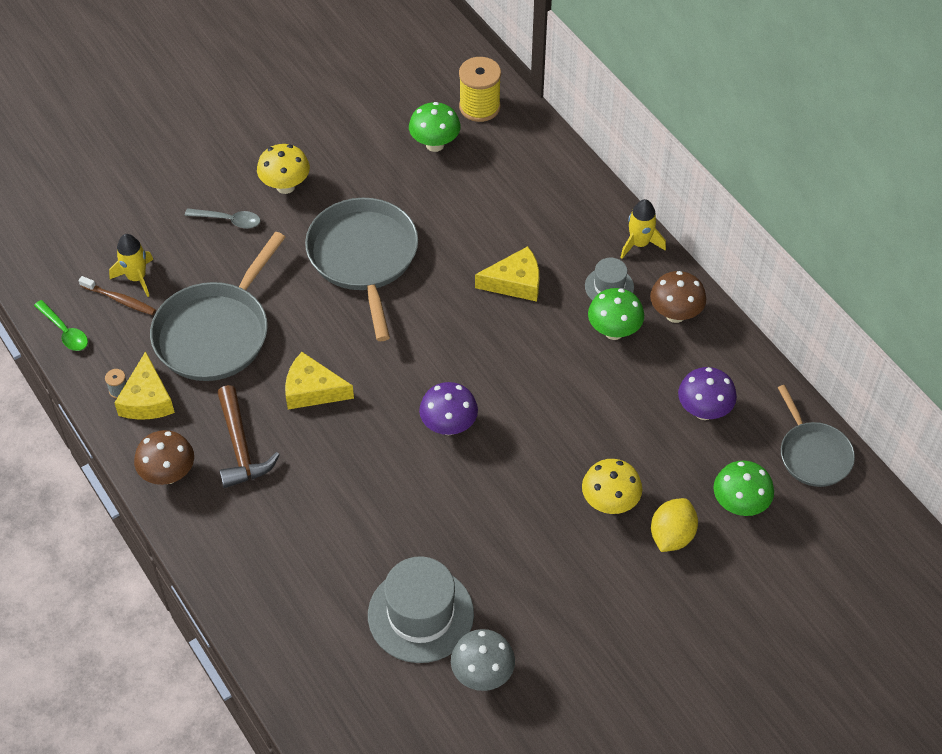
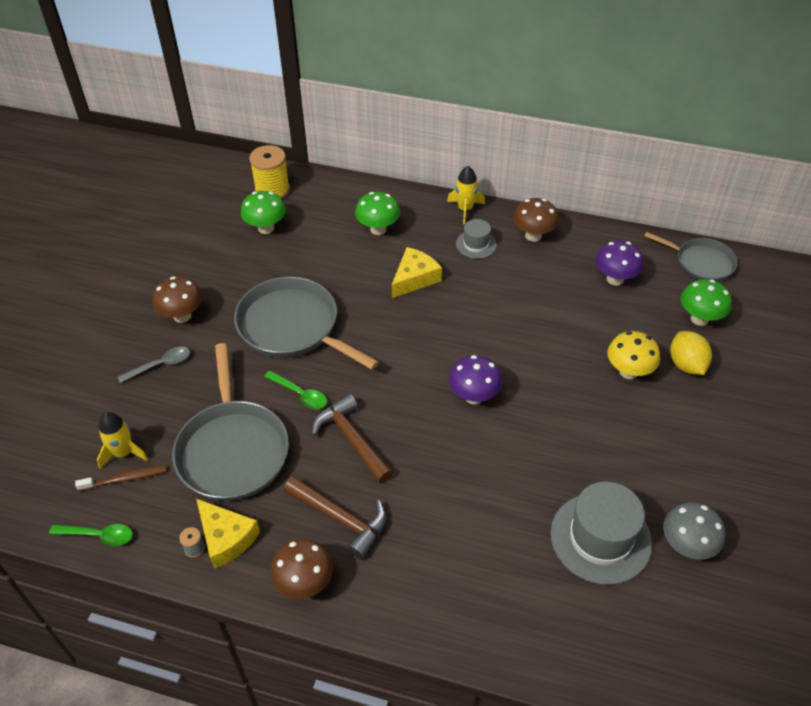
camera: 40 degrees left, 5 degrees down
(285, 186) = (182, 316): yellow mushroom -> brown mushroom
(311, 323) = (300, 394): none -> green spoon
(312, 390) = (351, 439): yellow cheese -> brown hammer
(614, 331) = (509, 268): green mushroom -> green mushroom (378, 229)

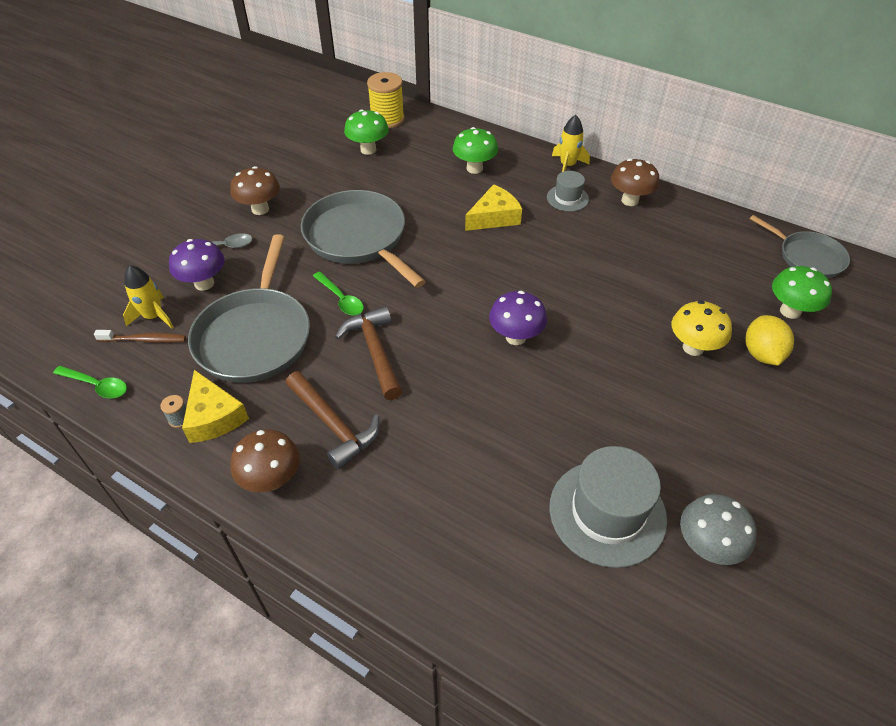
camera: 15 degrees right, 0 degrees up
(615, 279) = (705, 255): purple mushroom -> purple mushroom (204, 283)

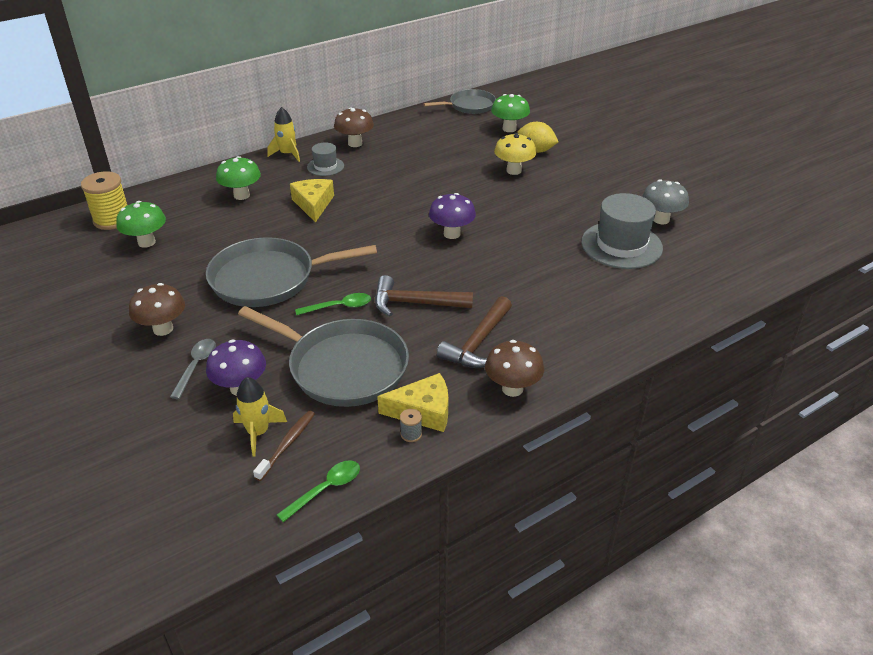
camera: 65 degrees left, 10 degrees down
(334, 425) = (478, 343): brown hammer -> brown hammer turned 135 degrees clockwise

